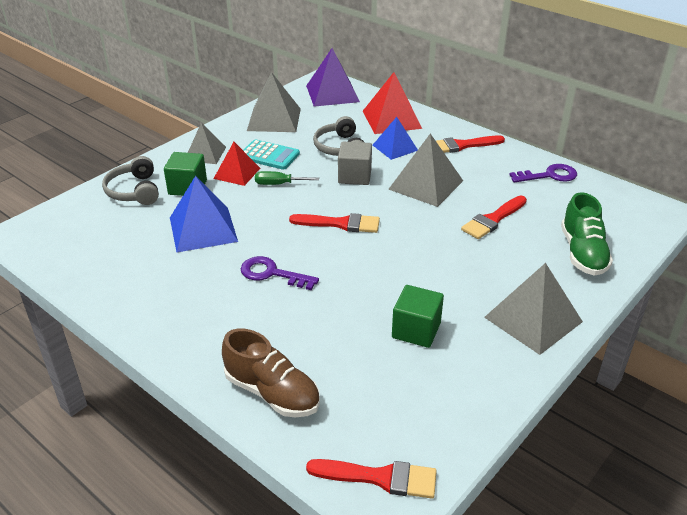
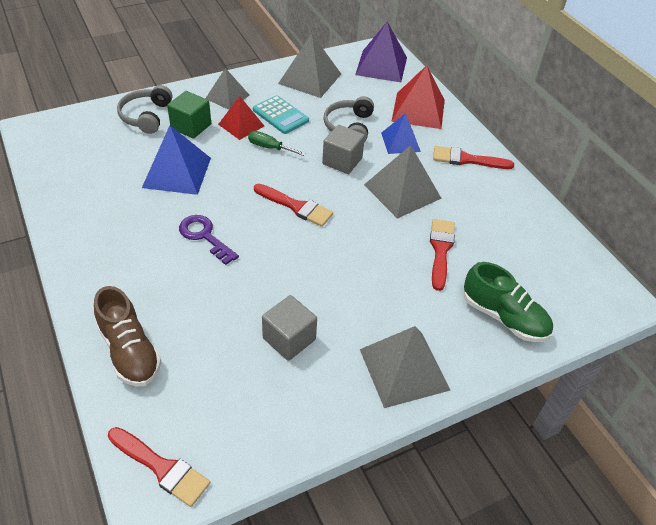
camera: 20 degrees right, 10 degrees up
(416, 330) = (289, 339): green cube -> grey cube
(493, 219) = (440, 250): red brush -> red brush turned 120 degrees clockwise
(549, 175) = (532, 220): purple key -> none
(582, 253) = (504, 317): green shoe -> green shoe turned 75 degrees counterclockwise

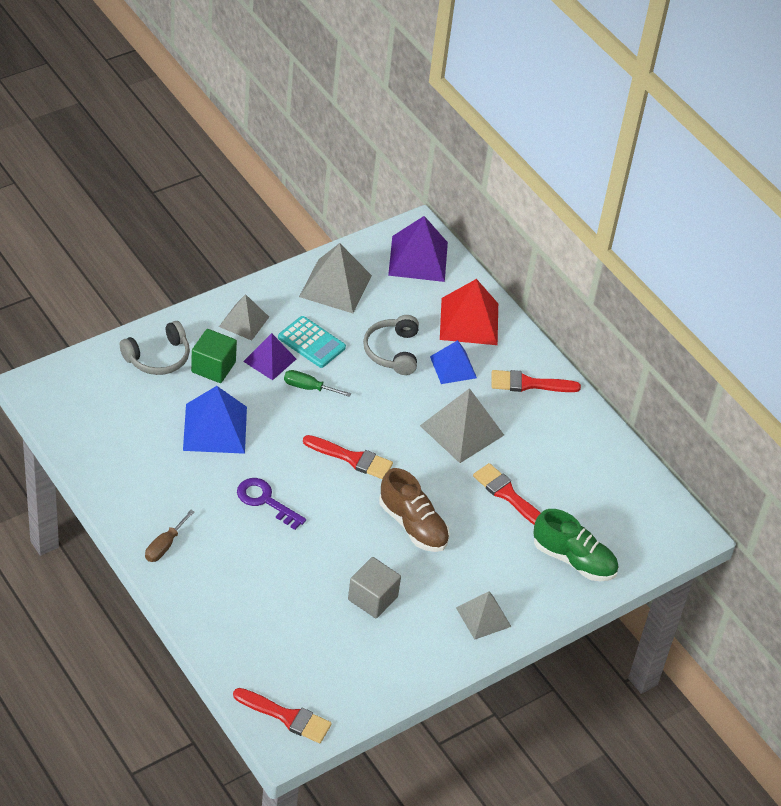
camera: 10 degrees left, 0 degrees up
(93, 269) = (164, 545): none -> brown screwdriver
(129, 351) = (227, 622): brown shoe -> brown shoe (413, 525)
(146, 116) = (158, 357): grey headphones -> grey headphones turned 120 degrees counterclockwise
(241, 125) = (270, 360): red pyramid -> purple pyramid
(342, 161) = (392, 398): grey cube -> none
(404, 369) = (483, 617): grey pyramid -> grey pyramid, size x0.64
(440, 250) = (508, 495): red brush -> red brush turned 45 degrees counterclockwise

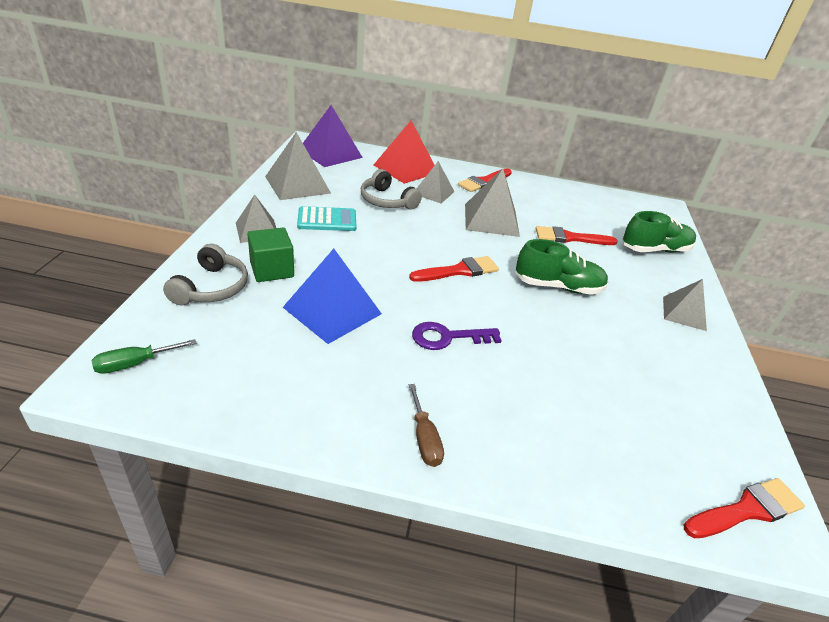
camera: 45 degrees left, 10 degrees down
(270, 360) = (311, 243): purple pyramid -> none
(308, 387) = (364, 246): green screwdriver -> green screwdriver (134, 364)
(372, 598) = (620, 352): grey cube -> none
(413, 525) = (558, 287): brown shoe -> green shoe
(453, 367) = (433, 192): blue pyramid -> grey pyramid

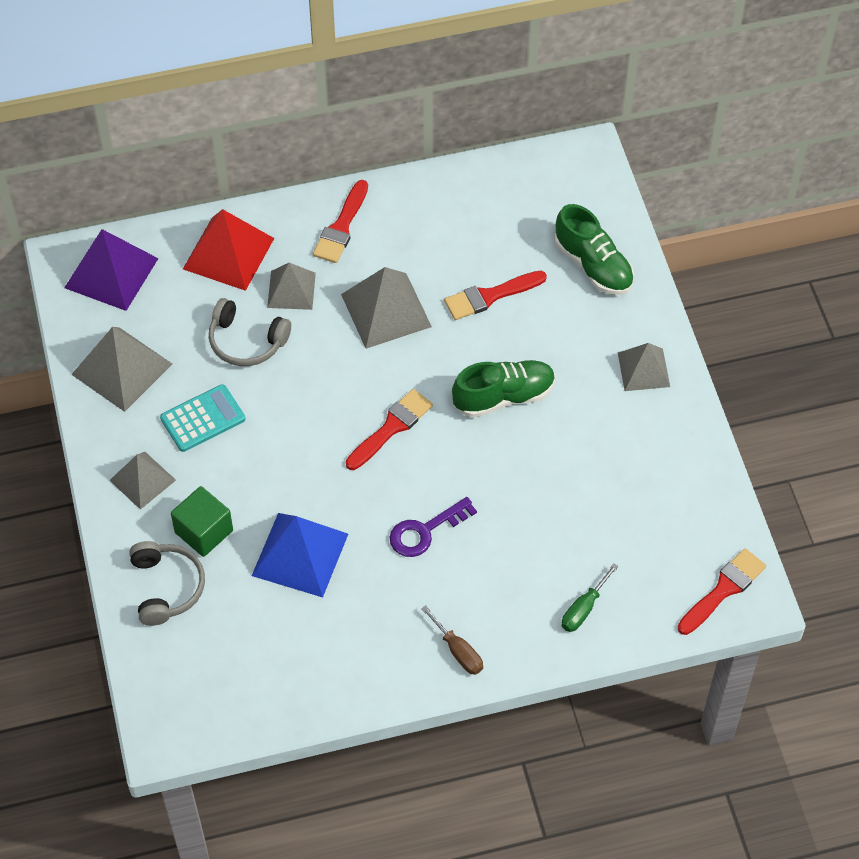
camera: 20 degrees left, 20 degrees up
(134, 364) = (179, 704): green screwdriver -> green screwdriver (583, 609)
(655, 250) = (593, 265): green shoe -> green shoe turned 90 degrees clockwise

